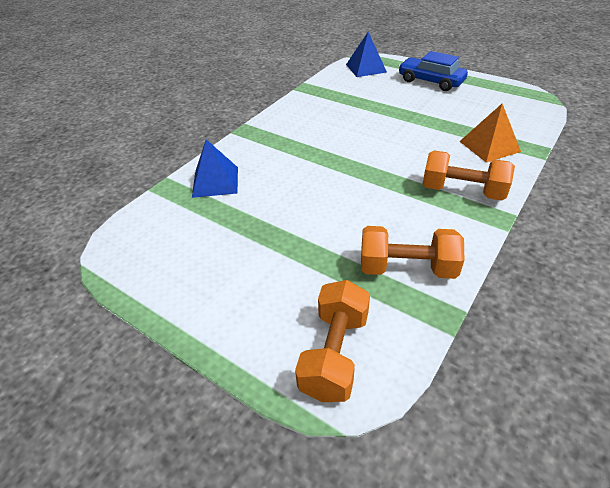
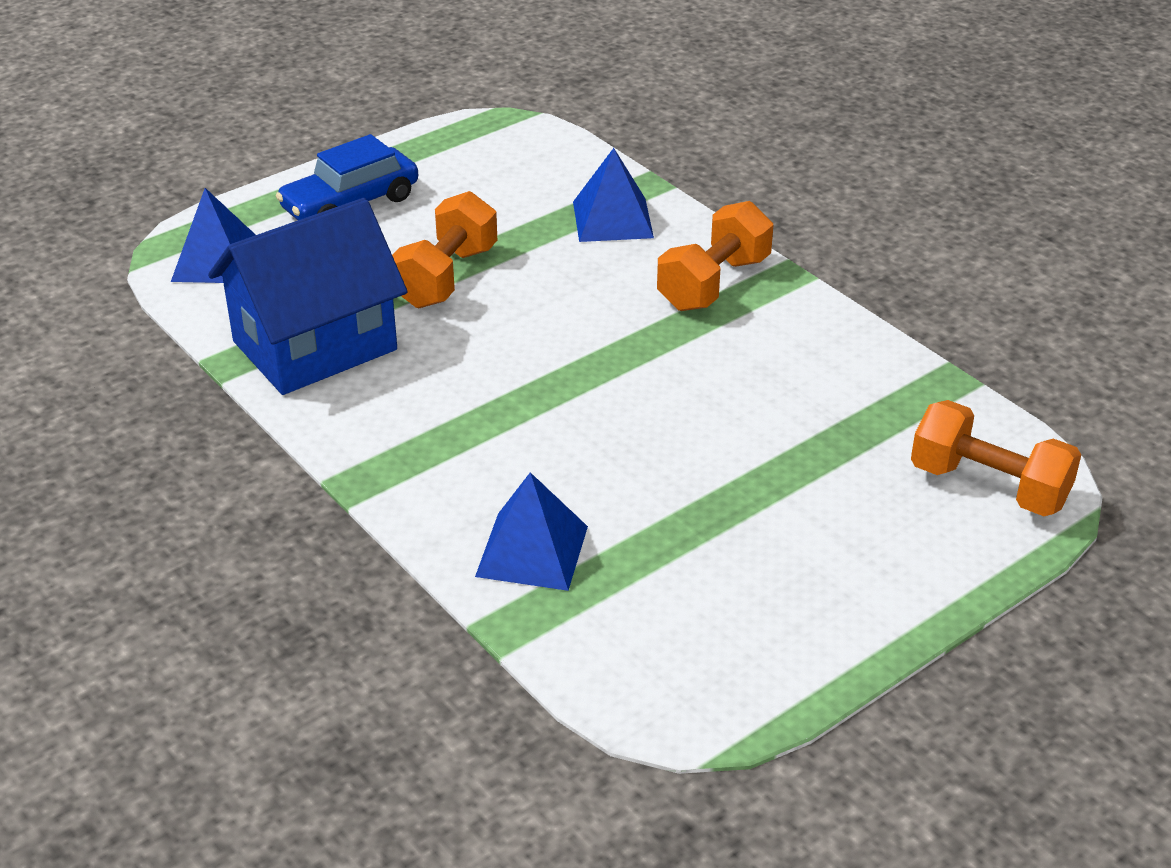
camera: 75 degrees left, 5 degrees down
(326, 99) = (315, 346): none -> blue house
(407, 268) = (858, 384): orange dumbbell -> orange dumbbell (446, 277)
(489, 146) = (612, 219): orange pyramid -> blue pyramid

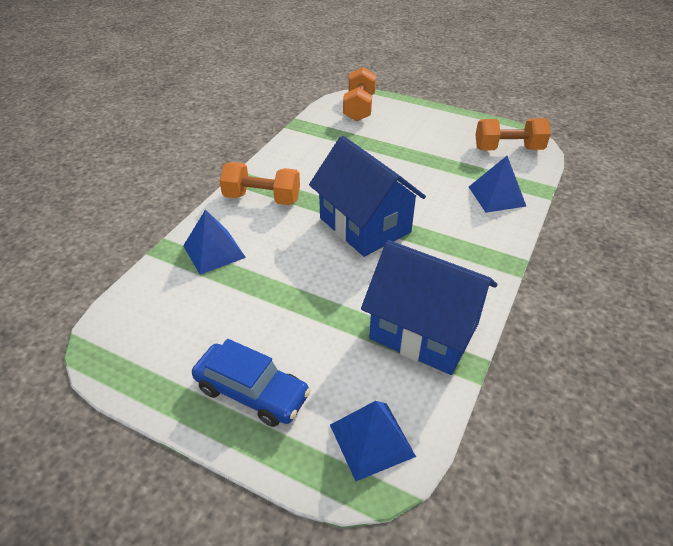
camera: 115 degrees left, 5 degrees up
(446, 277) = (316, 300): orange dumbbell -> orange dumbbell (508, 149)
(568, 365) = (365, 225): none -> blue house

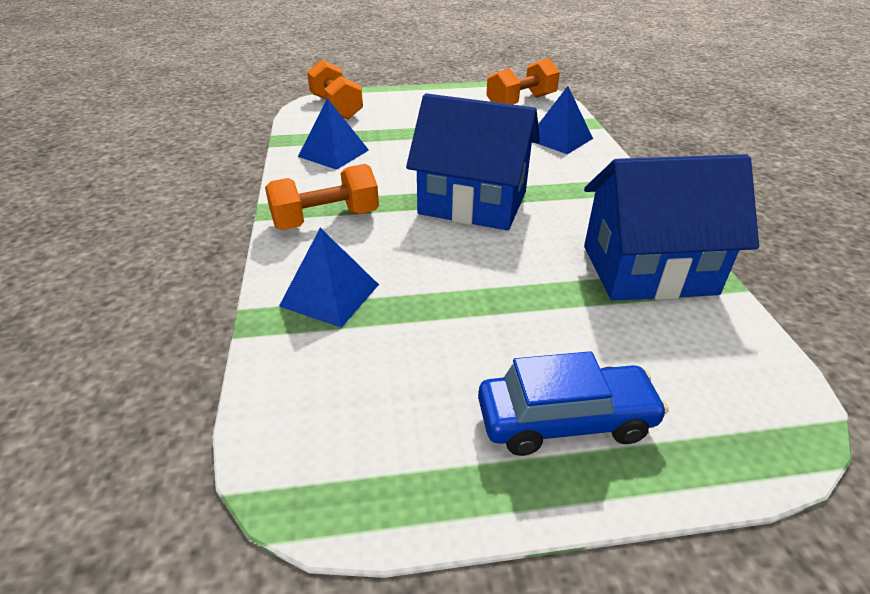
camera: 35 degrees left, 5 degrees down
(371, 440) = (739, 393): blue pyramid -> blue pyramid (333, 153)

